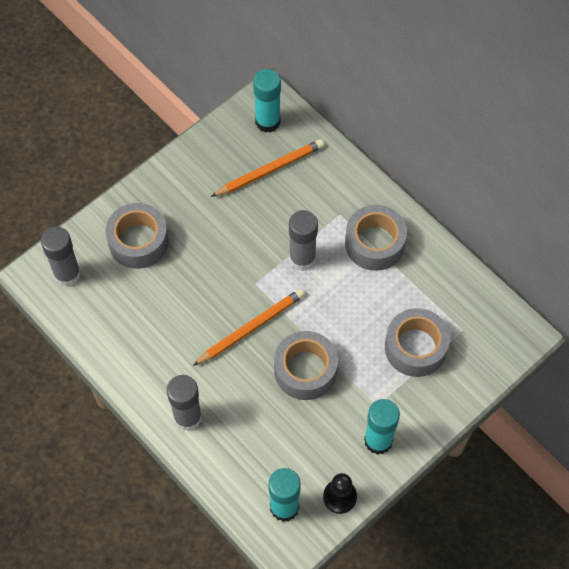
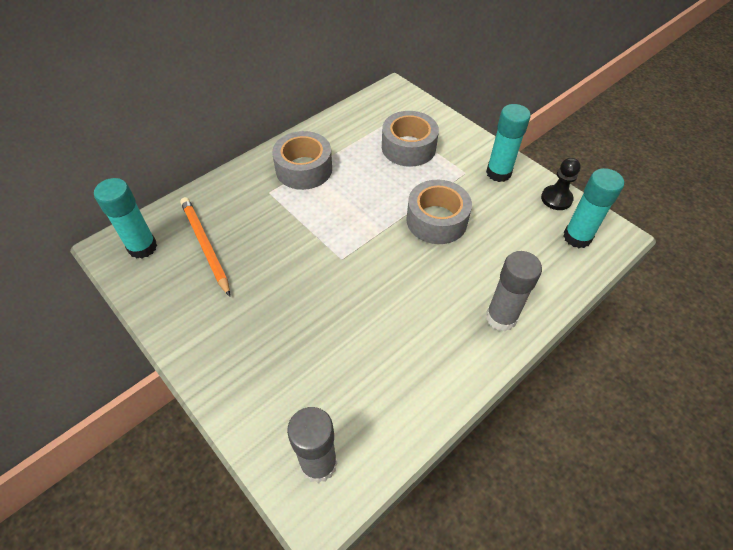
camera: 90 degrees left, 10 degrees down
(138, 241) = (278, 375): grey tape -> none
(251, 328) = (393, 262): orange pencil -> none
(302, 258) = (315, 221): grey glue stick -> none

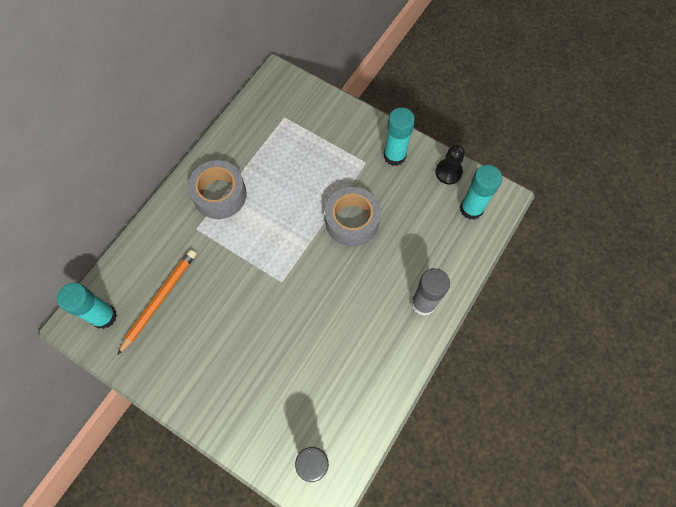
camera: 15 degrees left, 15 degrees up
(205, 246) = (159, 300): orange pencil -> orange pencil turned 75 degrees clockwise
(408, 147) = (308, 146): grey tape -> none

